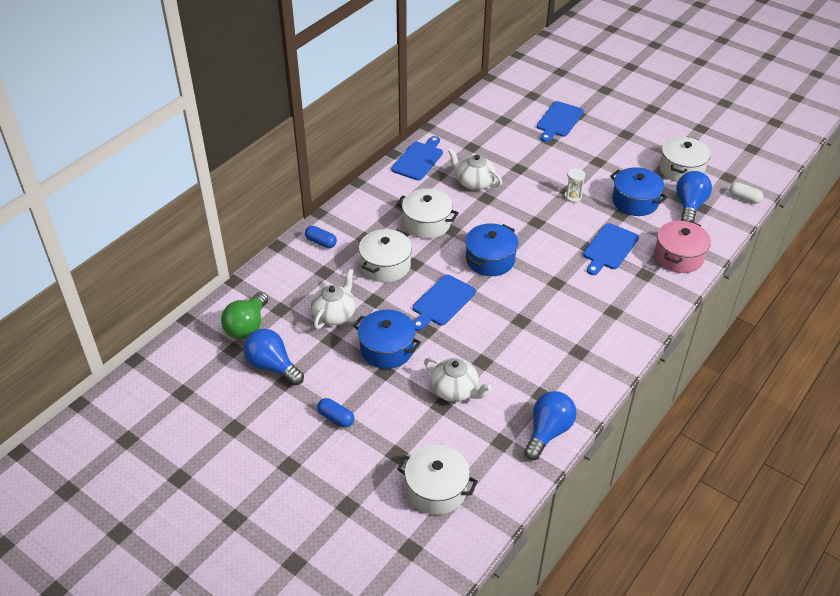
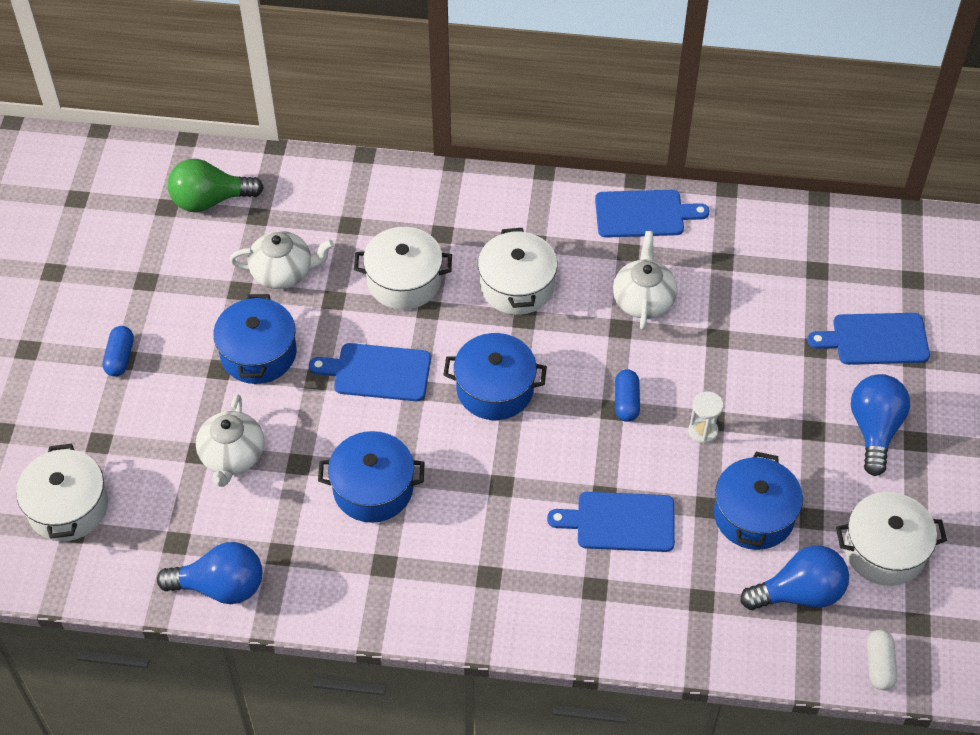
camera: 60 degrees right, 10 degrees up
(272, 366) = (163, 257): blue light bulb -> blue light bulb (874, 429)
(321, 242) = (400, 194): blue capsule -> blue capsule (626, 402)
(523, 336) = (373, 488): none -> blue pot
(678, 256) = (665, 619): pink pot -> none

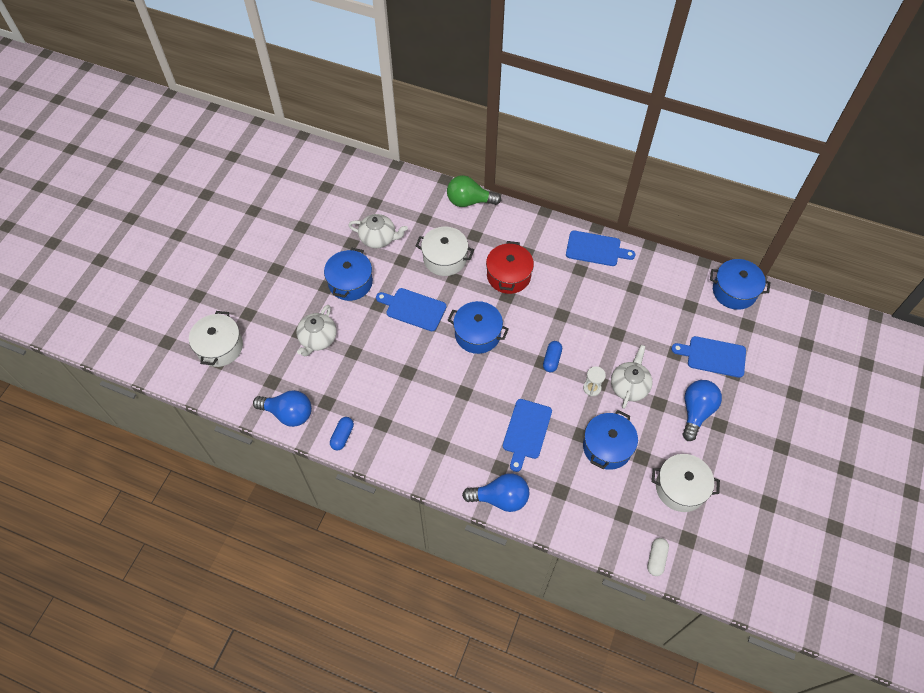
camera: 15 degrees right, 5 degrees up
(120, 357) = (274, 267): blue capsule -> blue capsule (342, 436)
(210, 200) = (351, 188): green light bulb -> green light bulb (469, 201)
(373, 488) = (390, 377): blue pot -> blue pot (734, 291)
(517, 286) = (508, 276): white pot -> red pot
(620, 522) = (526, 431): blue cutting board -> blue cutting board turned 90 degrees counterclockwise
(643, 300) = (580, 300): white teapot -> white teapot (629, 386)
(799, 593) = (620, 501): blue light bulb -> blue light bulb (500, 498)

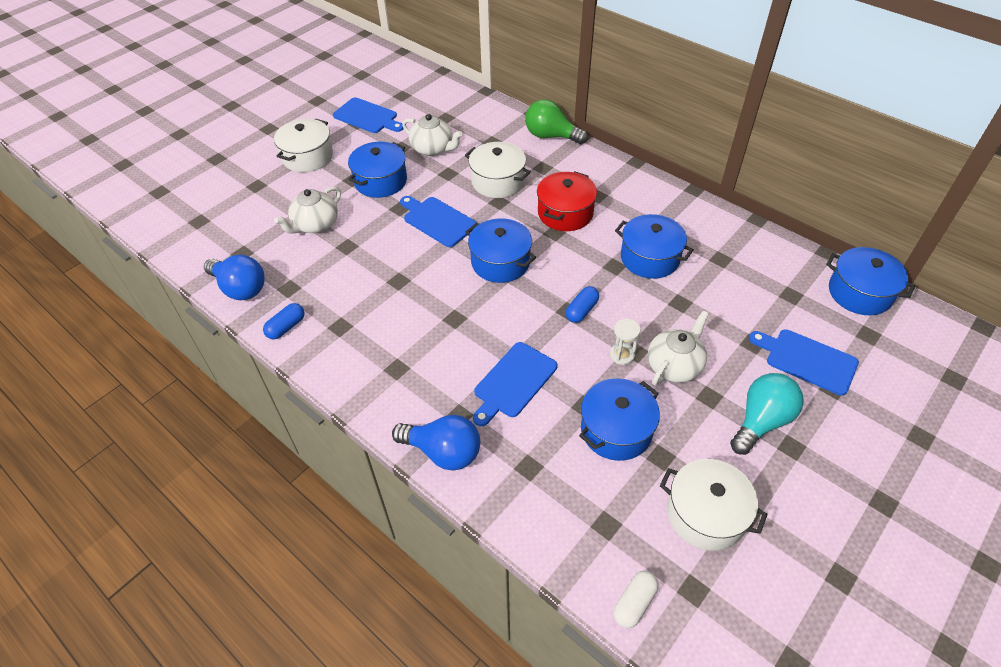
camera: 20 degrees right, 10 degrees down
(220, 347) = (208, 208): white pot -> white pot (308, 157)
(584, 300) = (650, 258): none -> blue pot
(596, 249) = (685, 210): blue cutting board -> blue cutting board (367, 117)
(696, 412) = (761, 421): blue light bulb -> turquoise light bulb

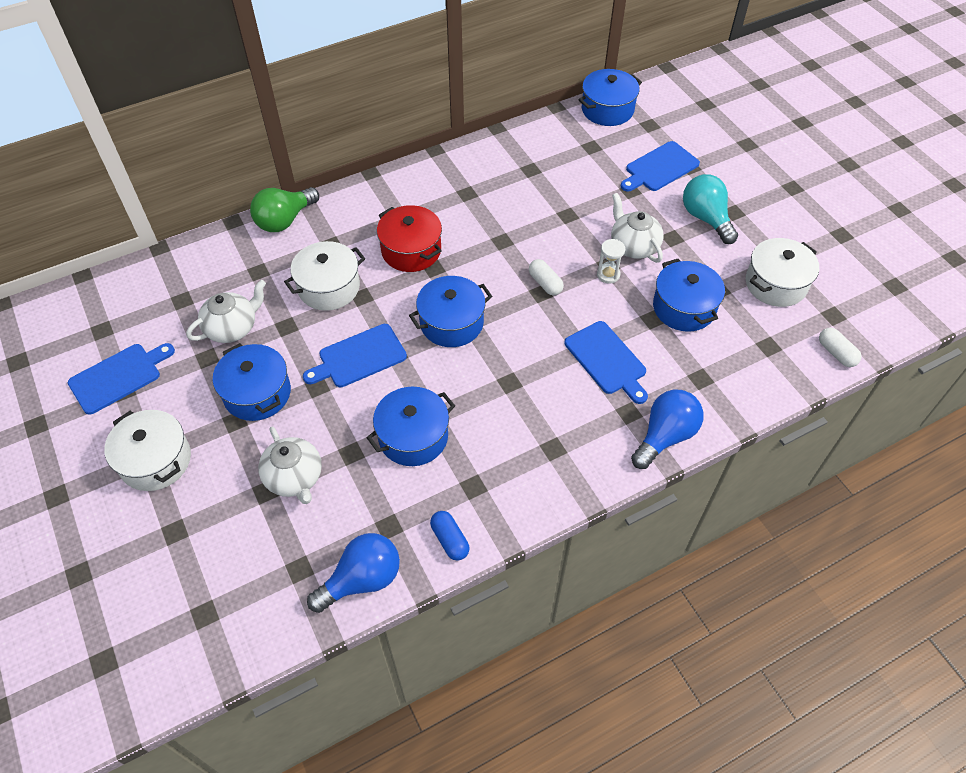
camera: 70 degrees left, 5 degrees up
(581, 310) = (545, 283): blue capsule -> white capsule
(650, 258) = (505, 213): blue pot -> blue pot (413, 437)

